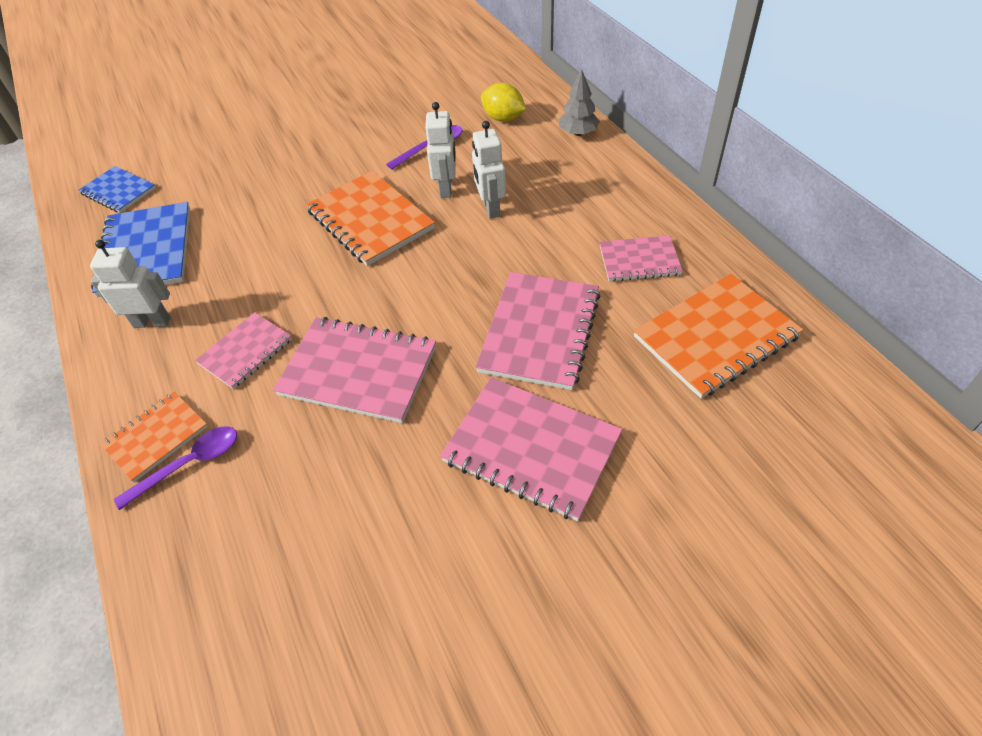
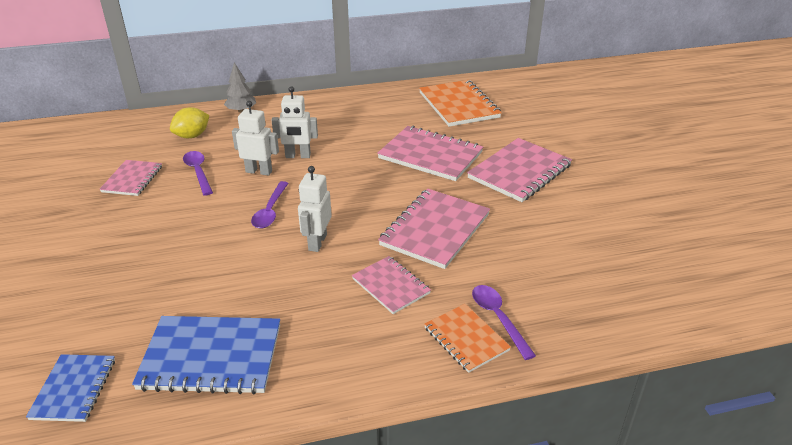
camera: 80 degrees left, 15 degrees down
(118, 191) = (74, 389): blue notebook -> blue notebook turned 45 degrees counterclockwise
(152, 322) = (324, 347): white robot -> white robot (317, 242)
(370, 220) = (270, 211): orange notebook -> purple spoon
(639, 260) = (387, 114): pink notebook -> pink notebook (132, 179)

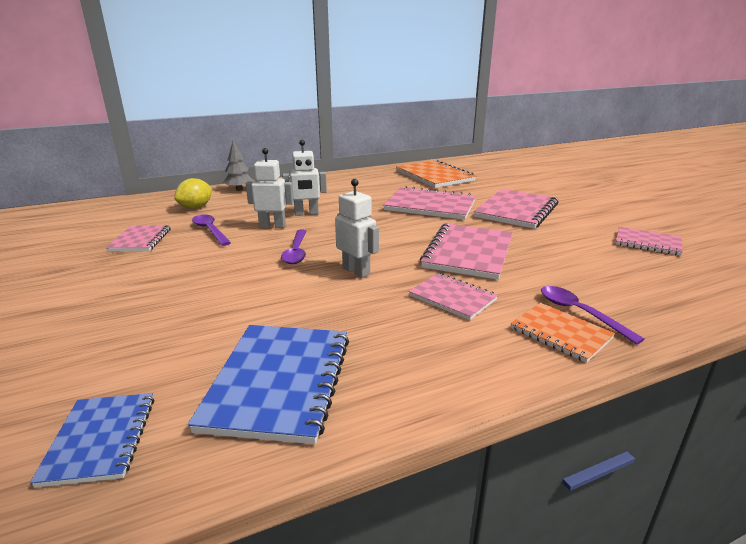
camera: 10 degrees left, 10 degrees down
(211, 357) = (279, 382): blue notebook -> blue notebook turned 75 degrees counterclockwise
(317, 242) = (356, 271): white robot -> white robot turned 135 degrees clockwise
(631, 235) = (647, 243): none -> pink notebook

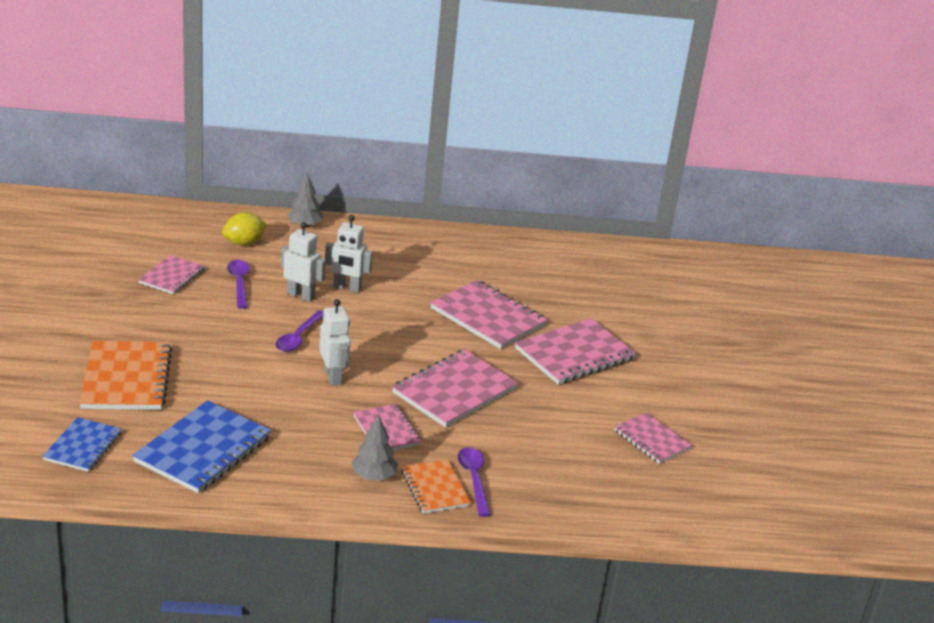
camera: 20 degrees right, 5 degrees up
(434, 176) = (549, 268): orange notebook -> orange notebook (127, 378)
(492, 343) = (374, 476): none -> grey tree

